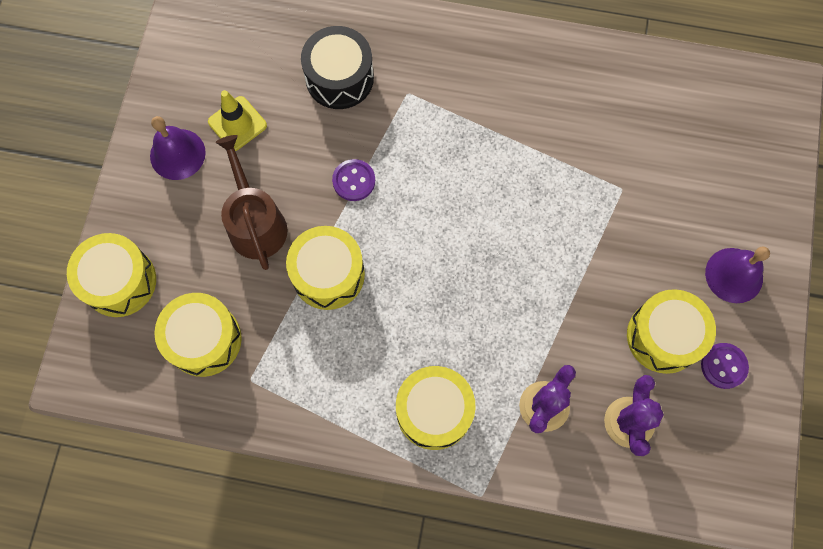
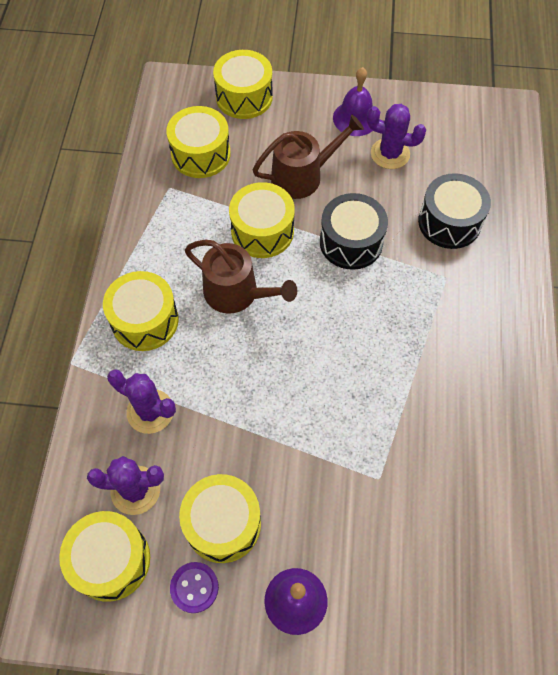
camera: 85 degrees right, 10 degrees down
(237, 124) = (390, 154): yellow traffic cone -> purple cactus
(354, 181) = (351, 242): purple button -> black drum
(407, 308) = (237, 293): none -> brown watering can
(698, 446) = (111, 560): none -> yellow drum

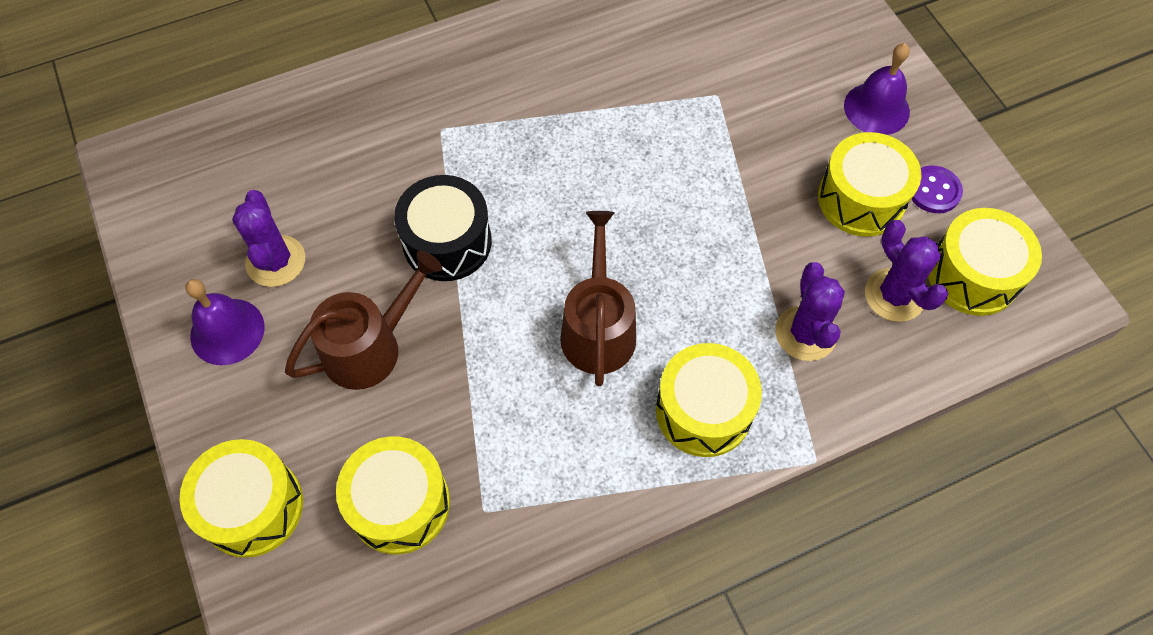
camera: 120 degrees left, 0 degrees up
(262, 231) = (489, 348): yellow drum -> none
(302, 176) = (370, 347): brown watering can -> brown watering can turned 105 degrees clockwise
(449, 222) = (358, 155): black drum -> none

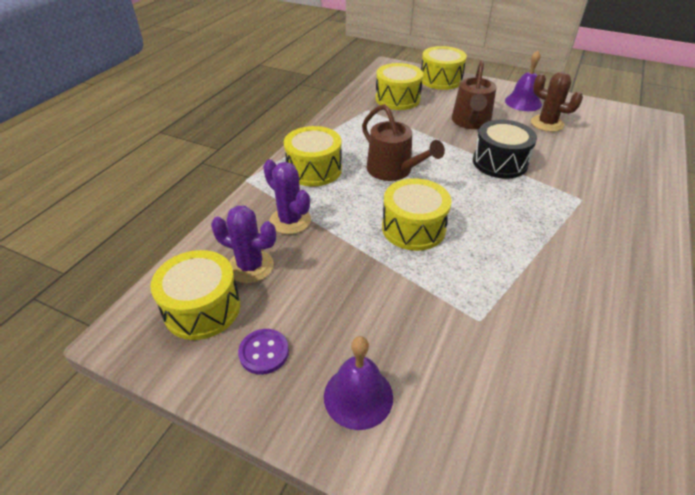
camera: 140 degrees right, 20 degrees down
(276, 261) = (547, 123): purple cactus -> brown cactus
(861, 199) = (314, 311): yellow drum -> yellow drum (413, 228)

